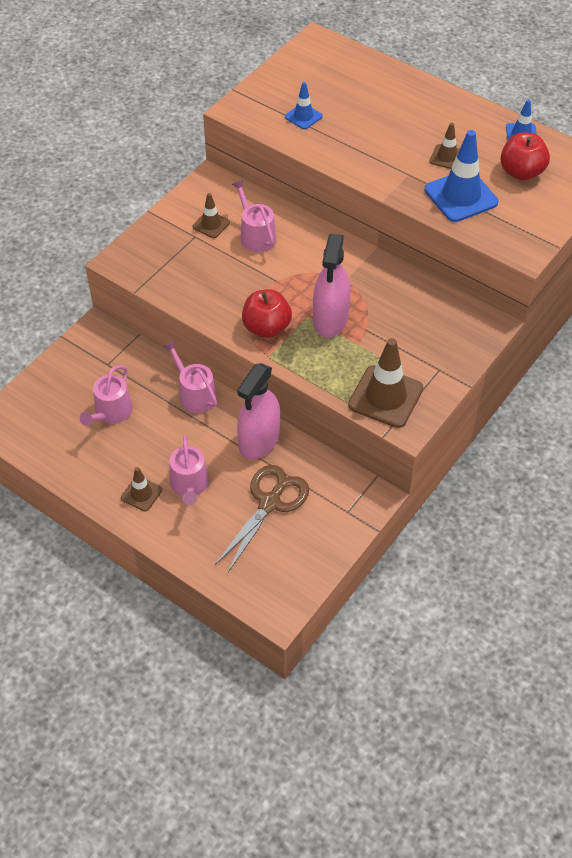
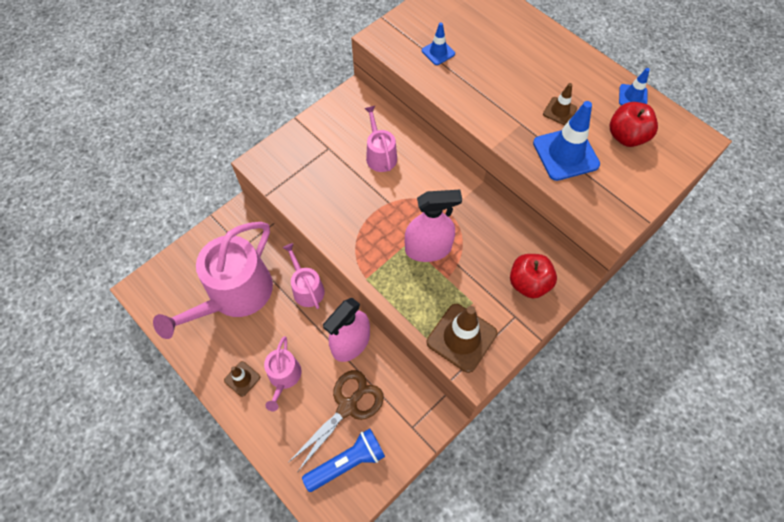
camera: 10 degrees right, 10 degrees up
(111, 413) = (234, 295): pink watering can -> pink watering can, size x2.02
(211, 224) = (344, 139): brown traffic cone -> none
(266, 327) = (370, 248): red apple -> red apple (528, 283)
(281, 555) = (347, 462): none -> blue flashlight
(330, 319) = (428, 249): pink spray bottle -> pink spray bottle turned 120 degrees counterclockwise

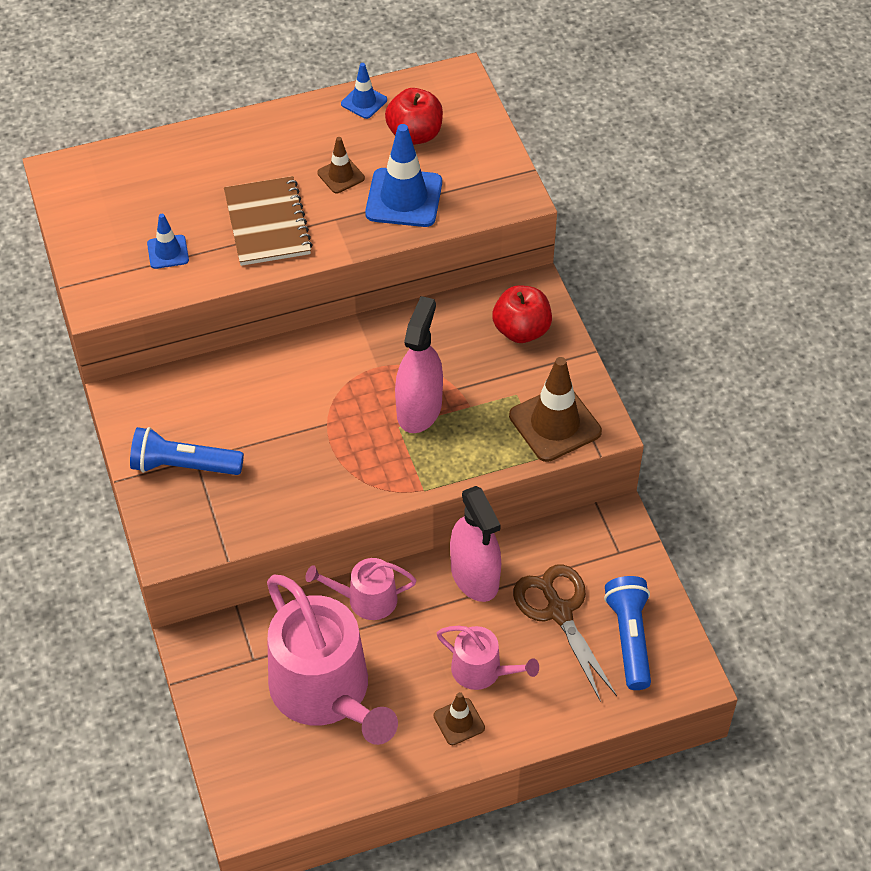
camera: 65 degrees left, 10 degrees down
(321, 144) = (183, 466): none -> blue flashlight
(380, 155) = (246, 405): pink watering can -> none
(493, 90) = (267, 223): none -> brown notebook

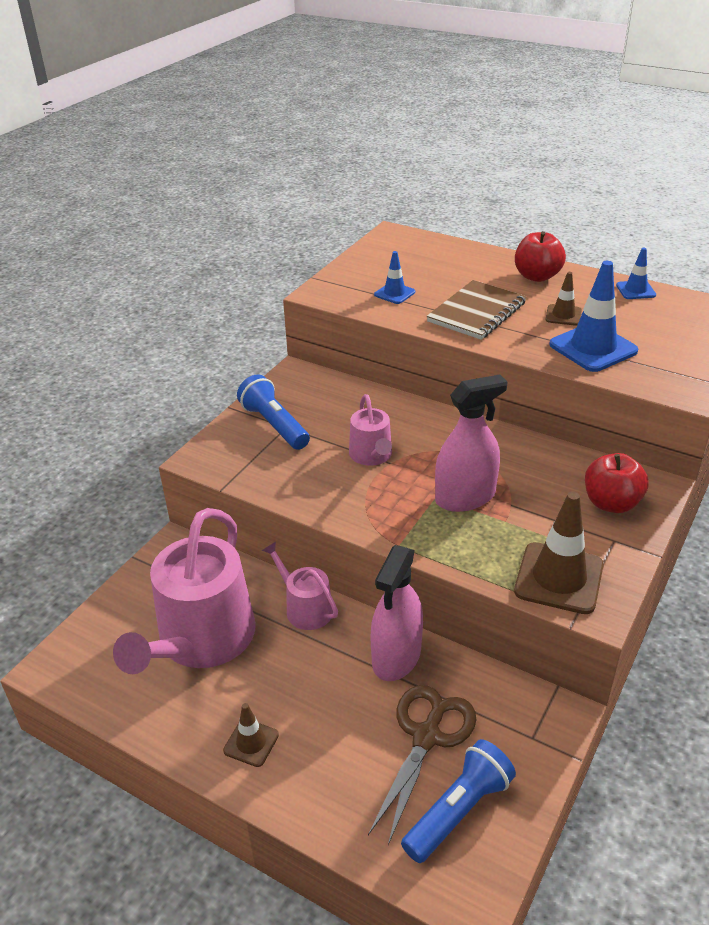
camera: 50 degrees right, 15 degrees down
(414, 134) = (650, 322): red apple -> red apple (537, 276)
(482, 671) = (315, 724): pink watering can -> pink watering can (372, 456)

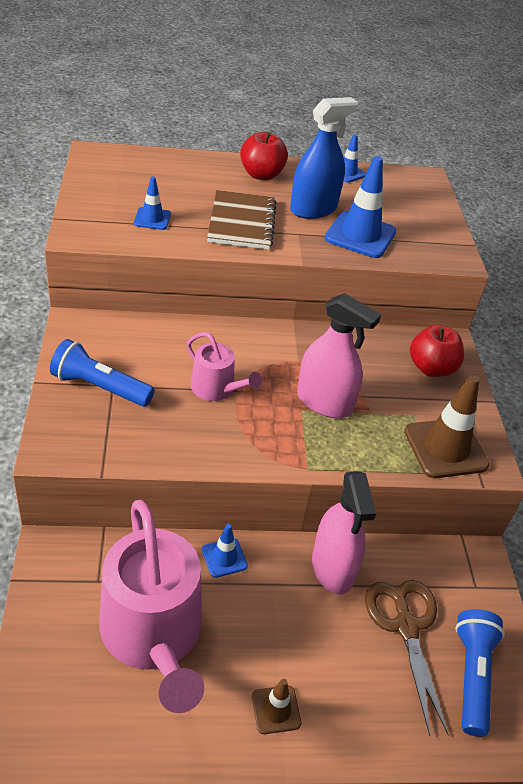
camera: 40 degrees left, 5 degrees up
(305, 608) = (224, 558): pink watering can -> blue traffic cone
(465, 497) = (324, 402): pink spray bottle -> pink spray bottle turned 90 degrees clockwise
(563, 315) = (313, 209): brown traffic cone -> blue spray bottle

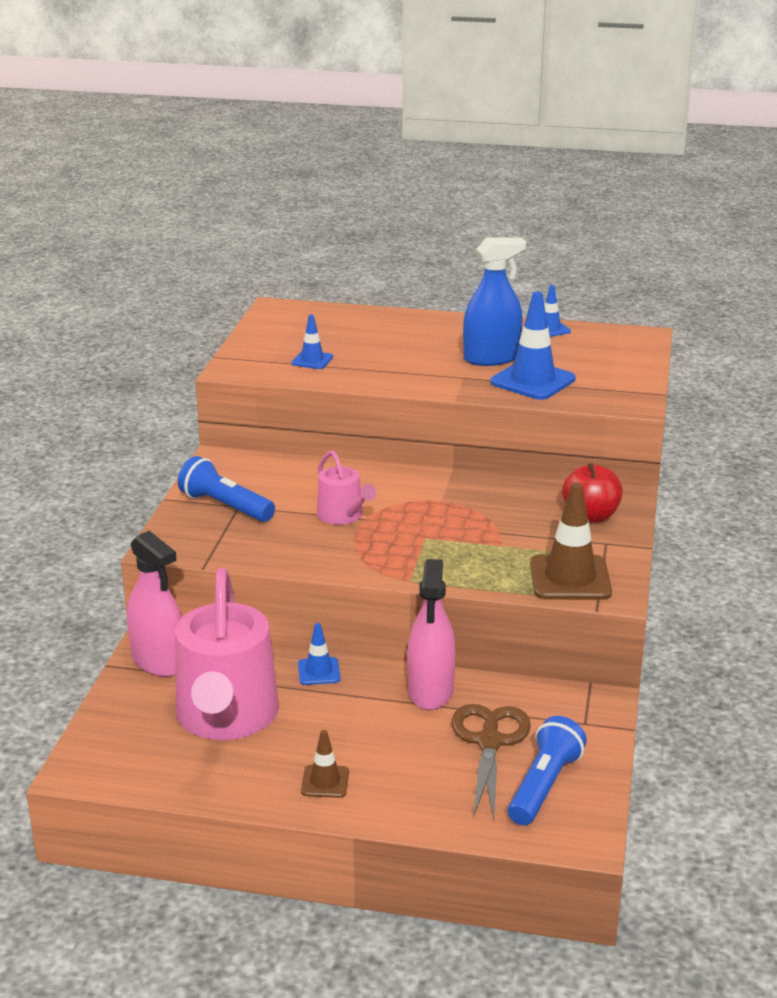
camera: 20 degrees right, 15 degrees down
(241, 222) = (405, 366): brown notebook -> none
(261, 175) = (448, 329): red apple -> none
(324, 402) = (453, 534): pink spray bottle -> pink spray bottle (158, 661)

